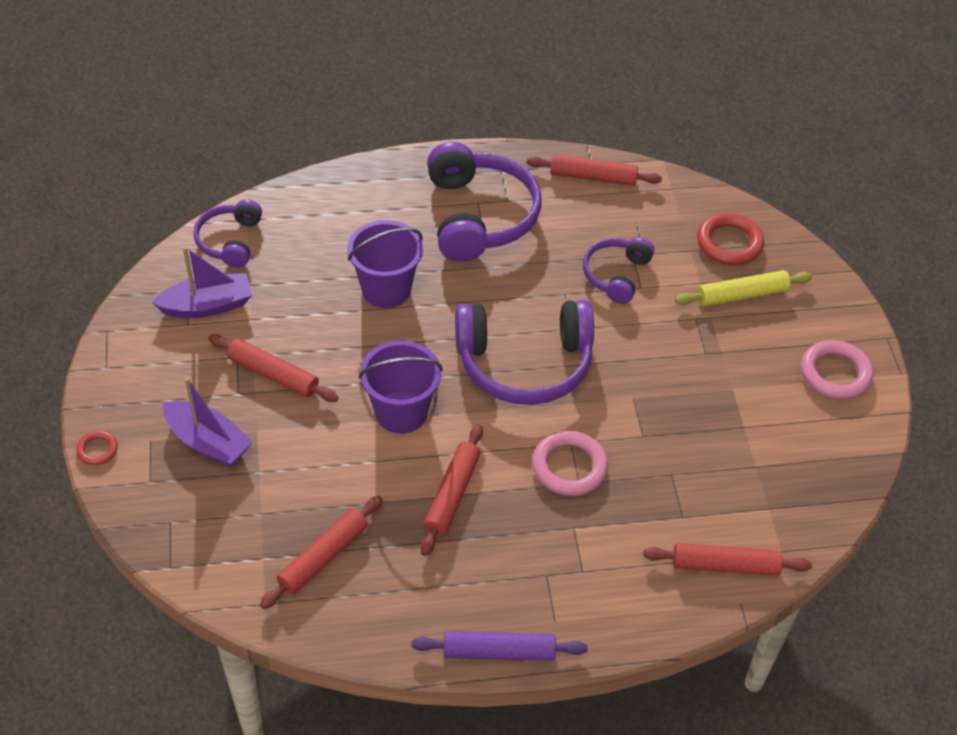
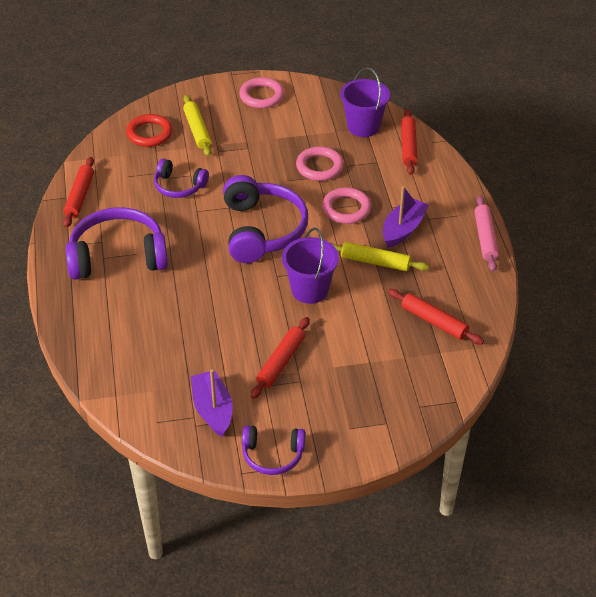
camera: 90 degrees left, 5 degrees down
(97, 450) = (362, 459): red ring -> none
(208, 442) = (347, 393): purple boat -> purple boat (403, 229)
(230, 241) = (140, 403): purple headphones -> purple headphones (272, 455)
(386, 289) = (194, 304): purple bucket -> purple bucket (363, 126)
(452, 494) = (375, 262): red rolling pin -> yellow rolling pin
(499, 651) = (485, 238): purple rolling pin -> pink rolling pin
(666, 439) = (319, 167): none -> pink ring

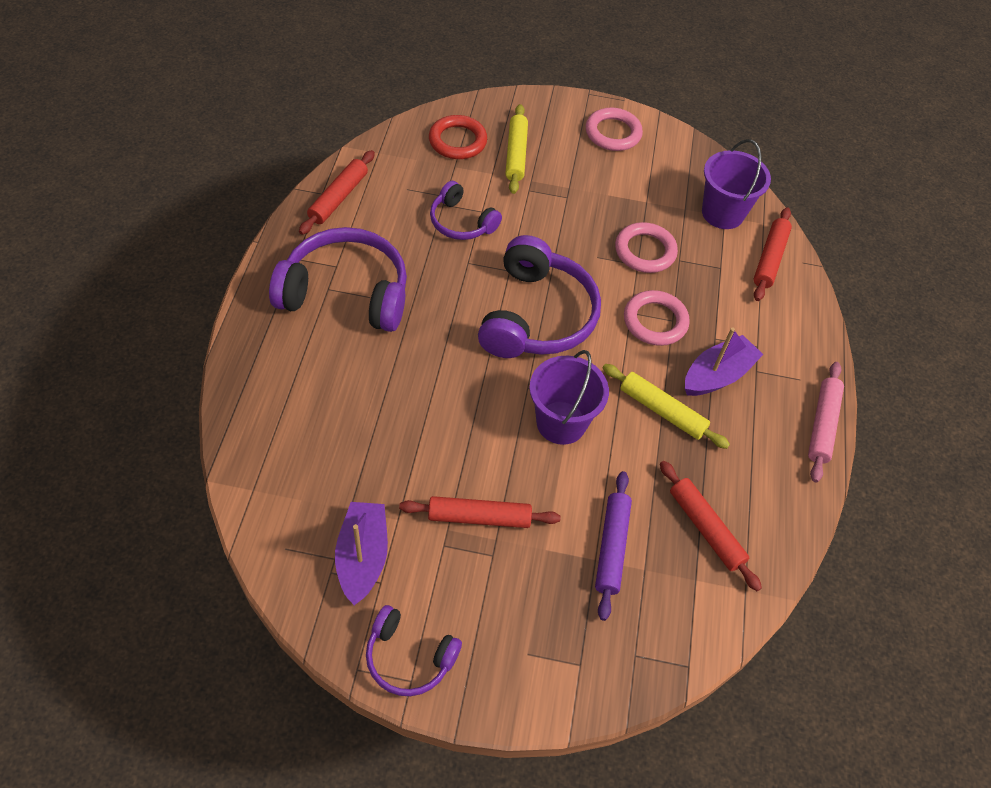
camera: 15 degrees right, 10 degrees up
(280, 362) = (479, 517): red rolling pin -> red rolling pin turned 45 degrees clockwise
(377, 351) = (611, 547): none -> purple rolling pin

